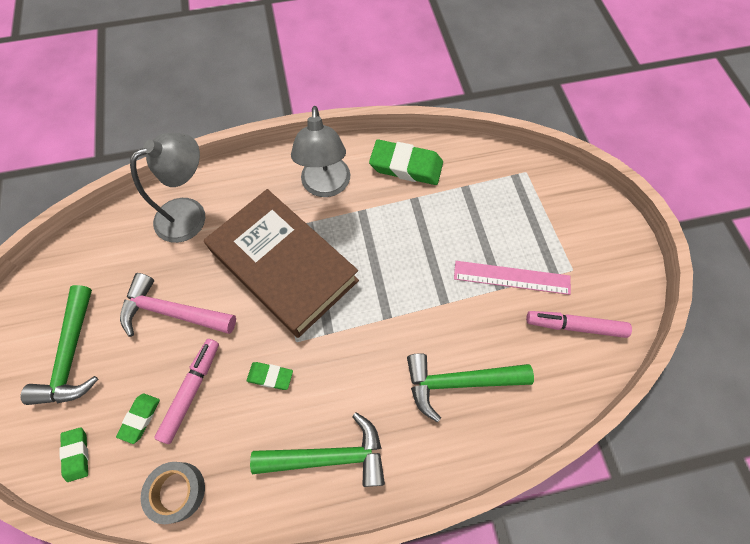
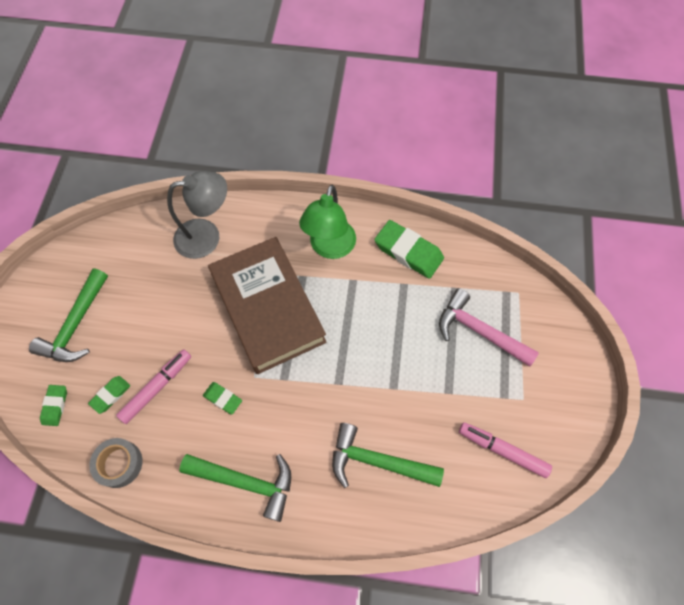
camera: 20 degrees right, 0 degrees up
(172, 312) = (164, 316): pink hammer -> pink hammer (479, 331)
(326, 186) = (330, 248): grey lamp -> green lamp
(511, 277) = (463, 386): pink ruler -> none

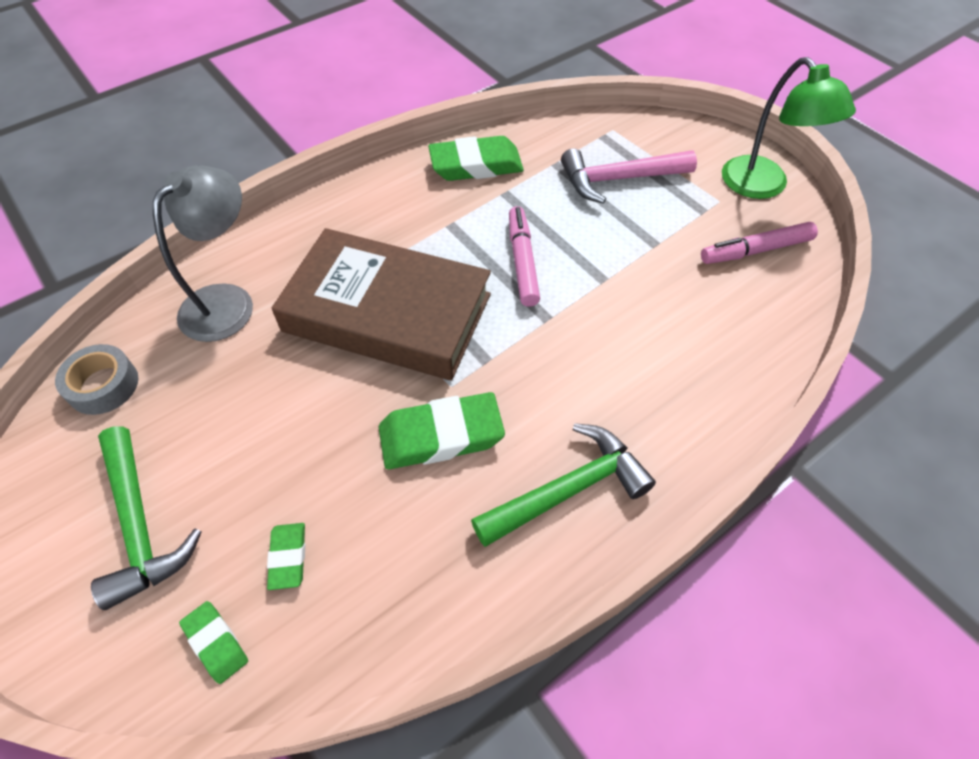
camera: 45 degrees left, 10 degrees down
(119, 464) = (392, 620): grey tape -> grey tape (103, 385)
(157, 387) = (343, 495): pink marker -> pink marker (522, 261)
(223, 398) = (441, 435): green eraser -> green eraser, size x1.91
(330, 248) = (391, 215): green lamp -> green lamp (763, 186)
(377, 461) = (669, 350): green hammer -> none

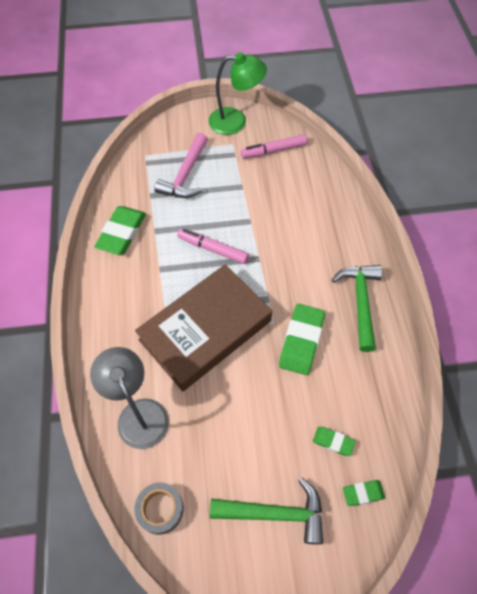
camera: 60 degrees left, 5 degrees up
(756, 250) = (273, 151): pink marker -> pink marker turned 60 degrees clockwise

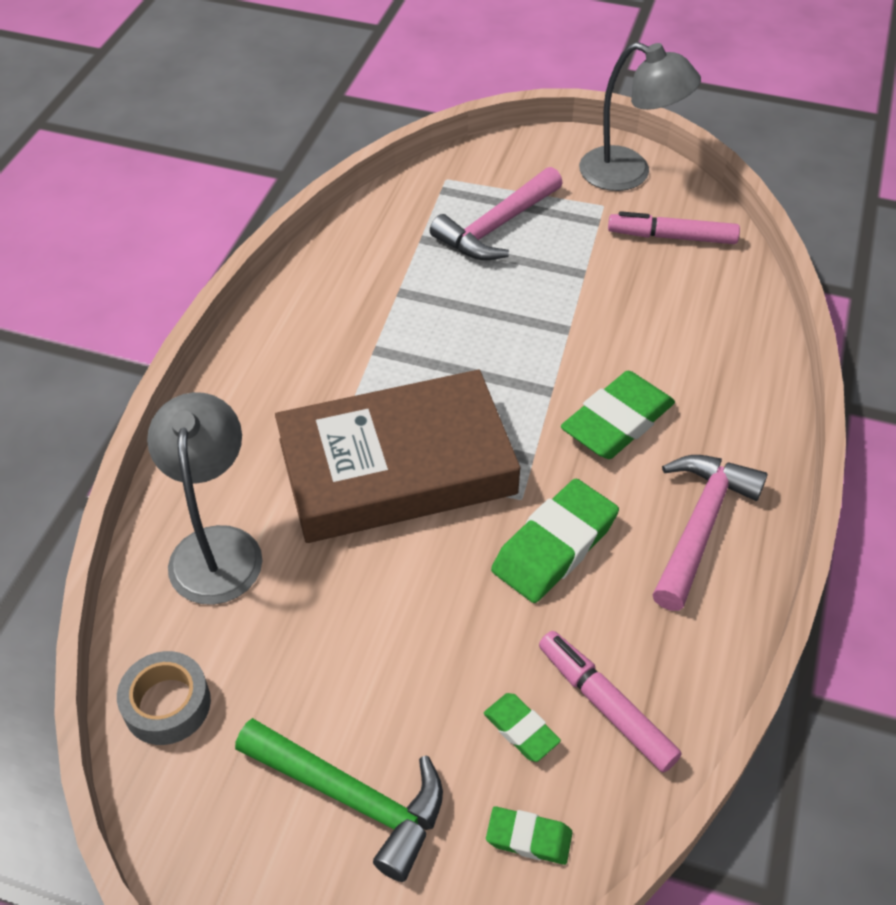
camera: 25 degrees right, 10 degrees down
(122, 233) = (344, 277): green eraser -> green eraser (617, 422)
(213, 249) = (479, 350): pink marker -> pink marker (605, 706)
(236, 121) = (629, 174): green lamp -> grey lamp
(360, 302) = (700, 525): green hammer -> pink hammer

